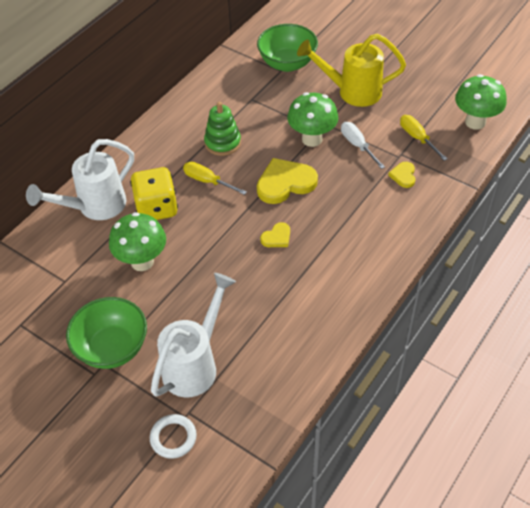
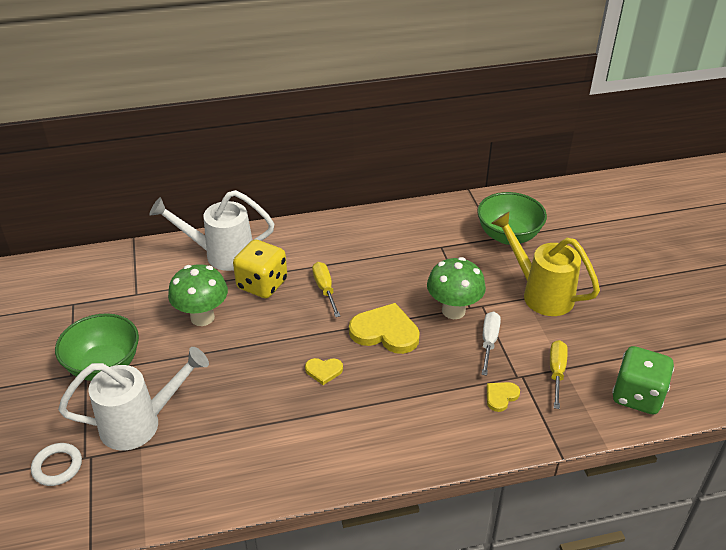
camera: 40 degrees right, 10 degrees down
(222, 143) = (374, 267): green stacking toy -> none
(475, 122) = (637, 396): green mushroom -> green dice

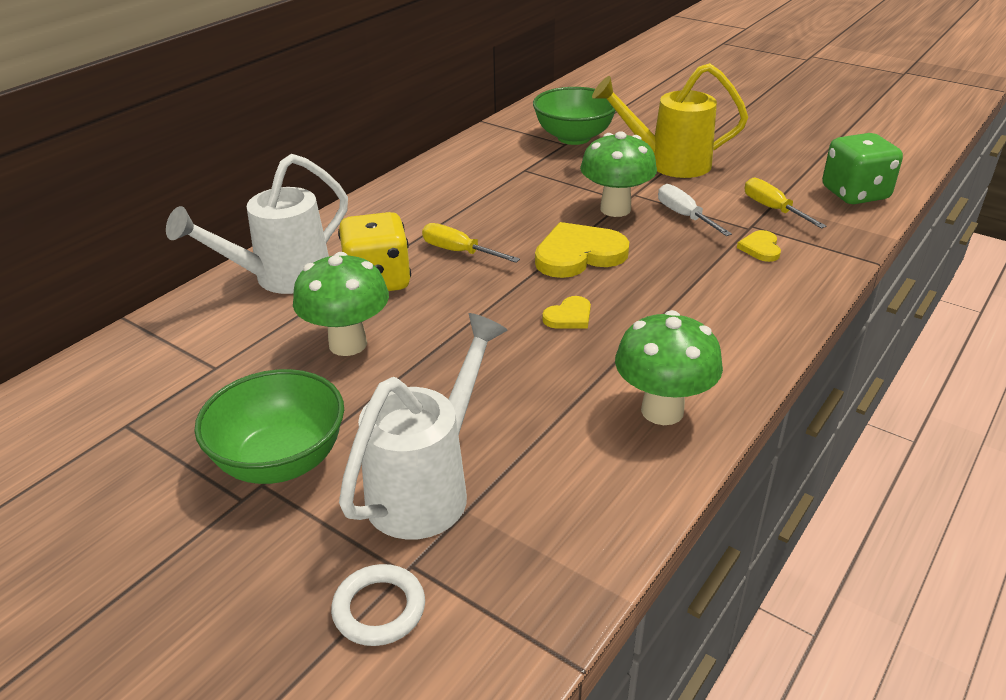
camera: 40 degrees left, 5 degrees down
(290, 461) = (662, 411): none -> green mushroom

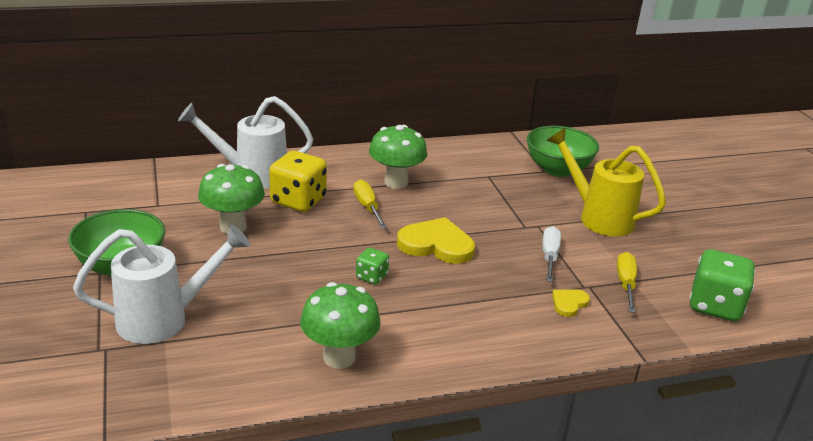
camera: 35 degrees right, 5 degrees down
(379, 609) = (65, 357): white ring -> none
(569, 316) = (371, 277): yellow heart -> green dice
(615, 209) = (508, 229): green mushroom -> green mushroom (396, 182)

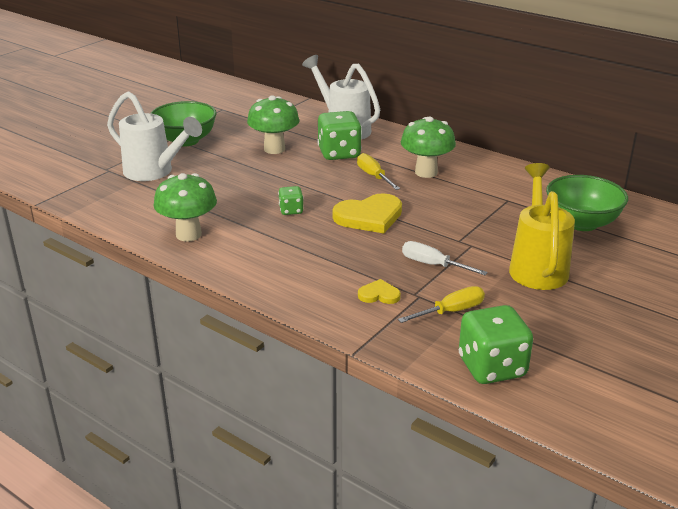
camera: 55 degrees right, 0 degrees up
(298, 201) = (339, 153): yellow dice -> green dice
(367, 207) = (374, 176): yellow screwdriver -> yellow screwdriver turned 60 degrees counterclockwise
(436, 245) = (369, 217): yellow heart -> yellow heart turned 90 degrees clockwise
(549, 256) = (433, 265): white screwdriver -> white screwdriver turned 120 degrees counterclockwise

